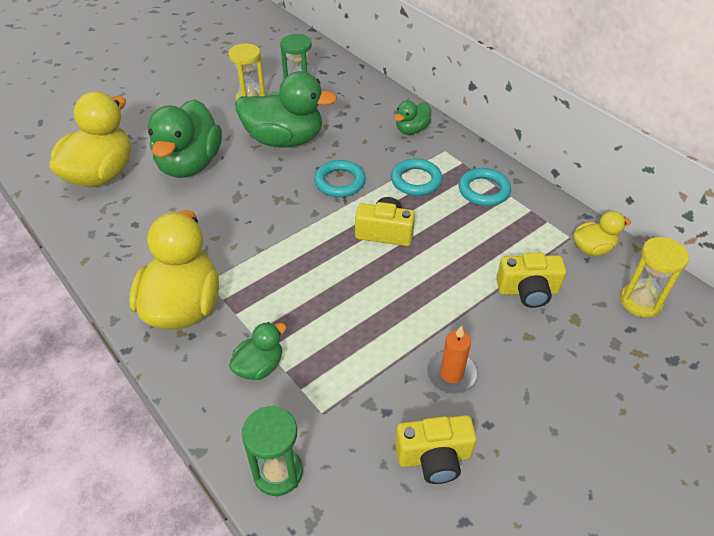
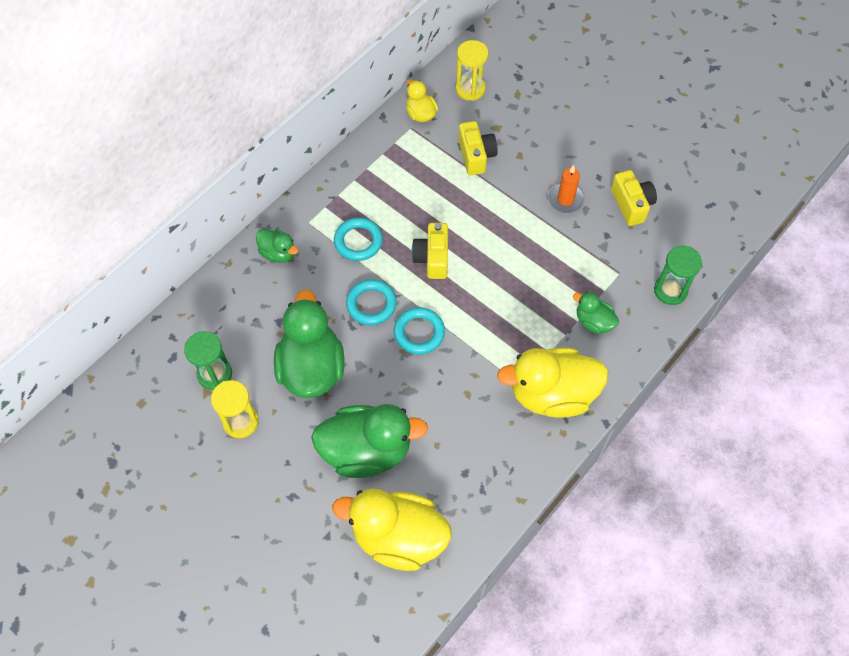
camera: 100 degrees left, 15 degrees up
(483, 190) = (363, 188): turquoise ring -> turquoise ring (419, 333)

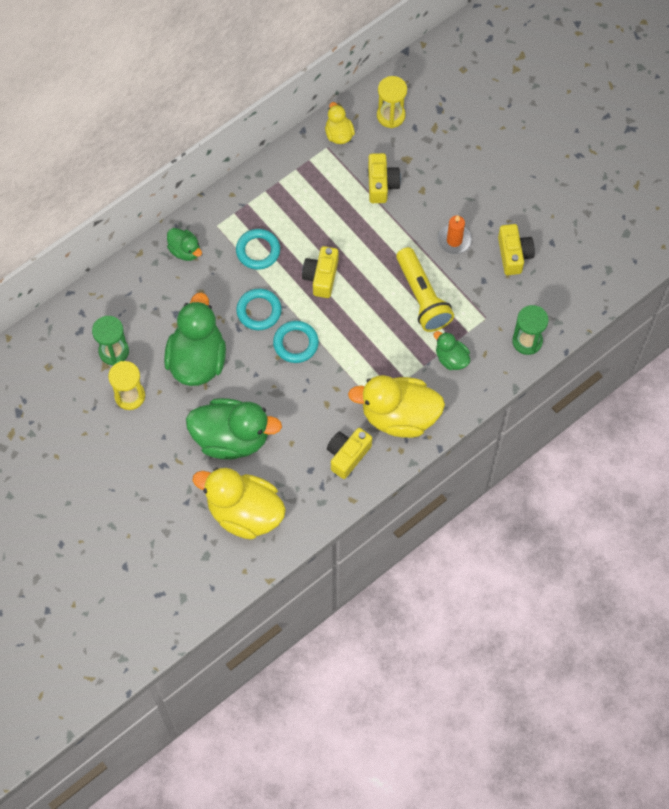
camera: 10 degrees right, 5 degrees up
(504, 448) = (347, 455): none -> yellow camera
(546, 262) = (422, 297): none -> yellow flashlight

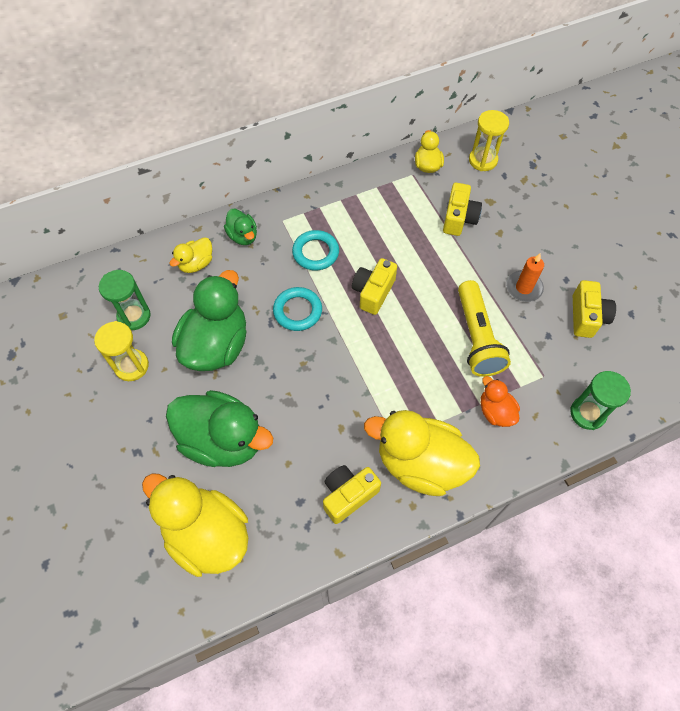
camera: 15 degrees right, 5 degrees down
(151, 288) = (196, 264): none -> yellow duck
(296, 343) = (326, 353): turquoise ring -> none
(451, 358) = (495, 411): green duck -> orange duck

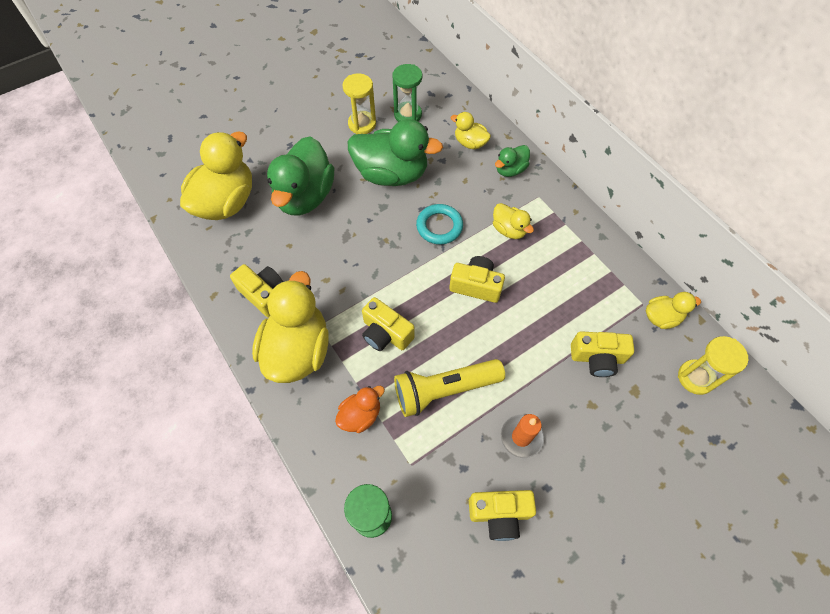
camera: 80 degrees right, 0 degrees up
(315, 252) = (509, 230): turquoise ring -> yellow duck
(413, 378) = (386, 333): none -> yellow camera

